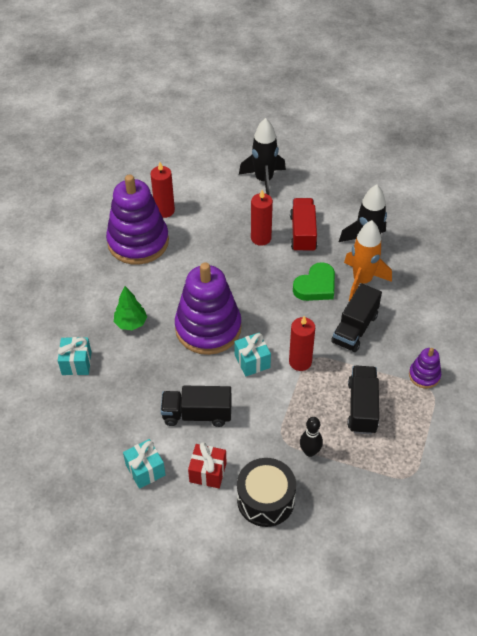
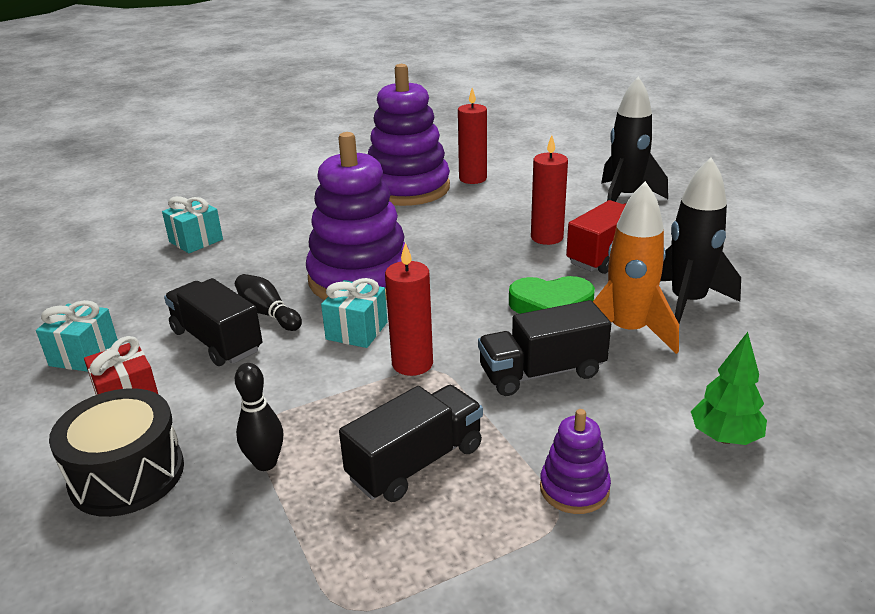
camera: 45 degrees right, 20 degrees down
(131, 323) = (294, 238): green tree -> green tree (725, 437)
(196, 381) = (268, 313): none -> black bowling pin

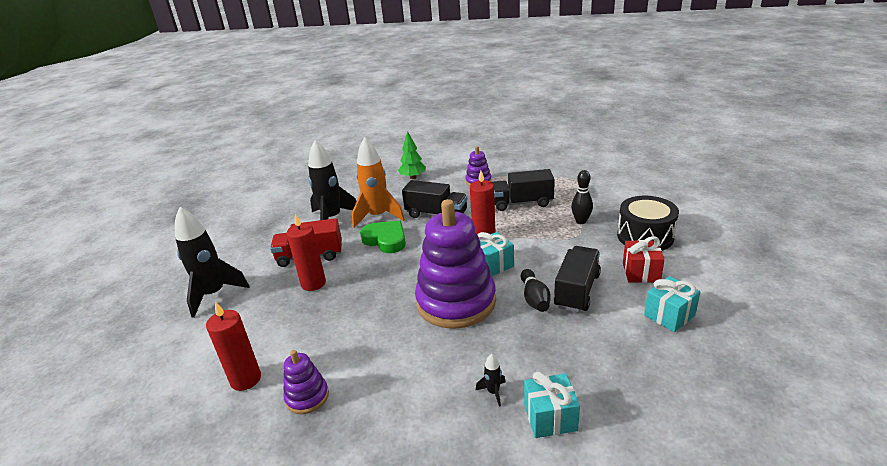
camera: 140 degrees left, 0 degrees up
(217, 341) = (577, 291): black truck -> black truck turned 150 degrees counterclockwise
(256, 237) = (493, 392): none -> black rocket
(407, 188) = (307, 397): purple stacking toy -> purple stacking toy, size x0.46

